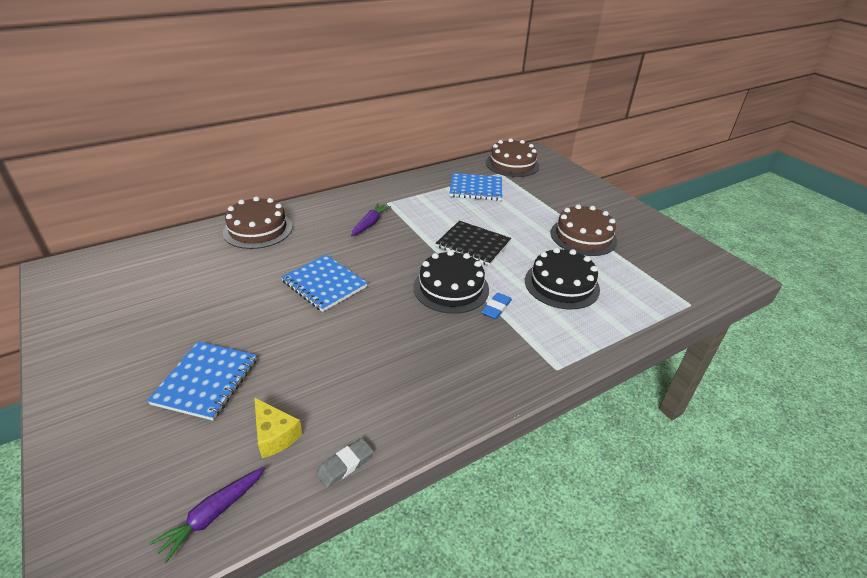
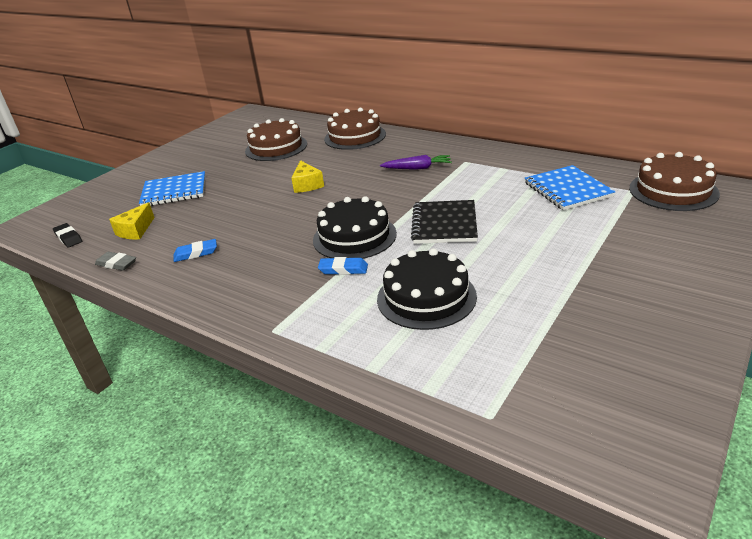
camera: 70 degrees right, 5 degrees down
(213, 515) = (68, 238): purple carrot -> black eraser
(324, 284) = (307, 185): blue notebook -> yellow cheese
(386, 391) = (196, 253): none -> blue eraser
(583, 236) = (558, 287): brown cake -> brown cake (276, 147)

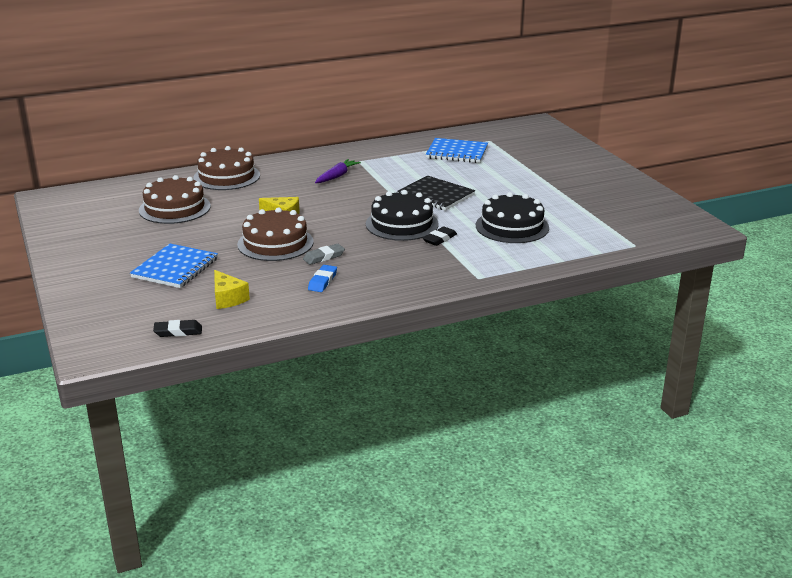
camera: 60 degrees left, 5 degrees down
(116, 264) = (280, 316): grey eraser -> grey eraser (324, 257)
(343, 269) = (439, 239): blue eraser -> black eraser
(673, 191) = (507, 133): brown cake -> brown cake (275, 243)

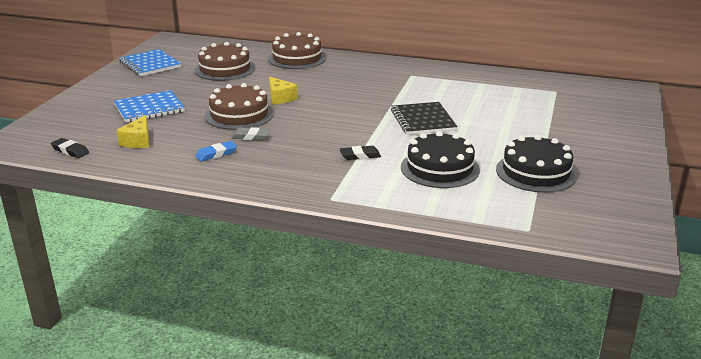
camera: 40 degrees right, 0 degrees up
(337, 176) = (373, 81): purple carrot -> none
(402, 224) = (353, 133): black cake -> black cake (536, 172)
(457, 152) = (506, 92): blue notebook -> blue notebook (150, 64)

